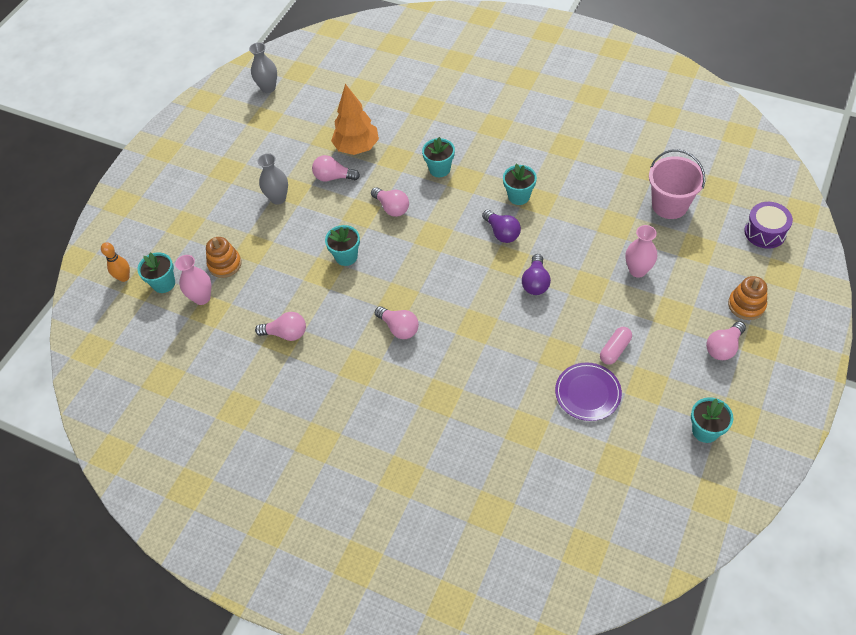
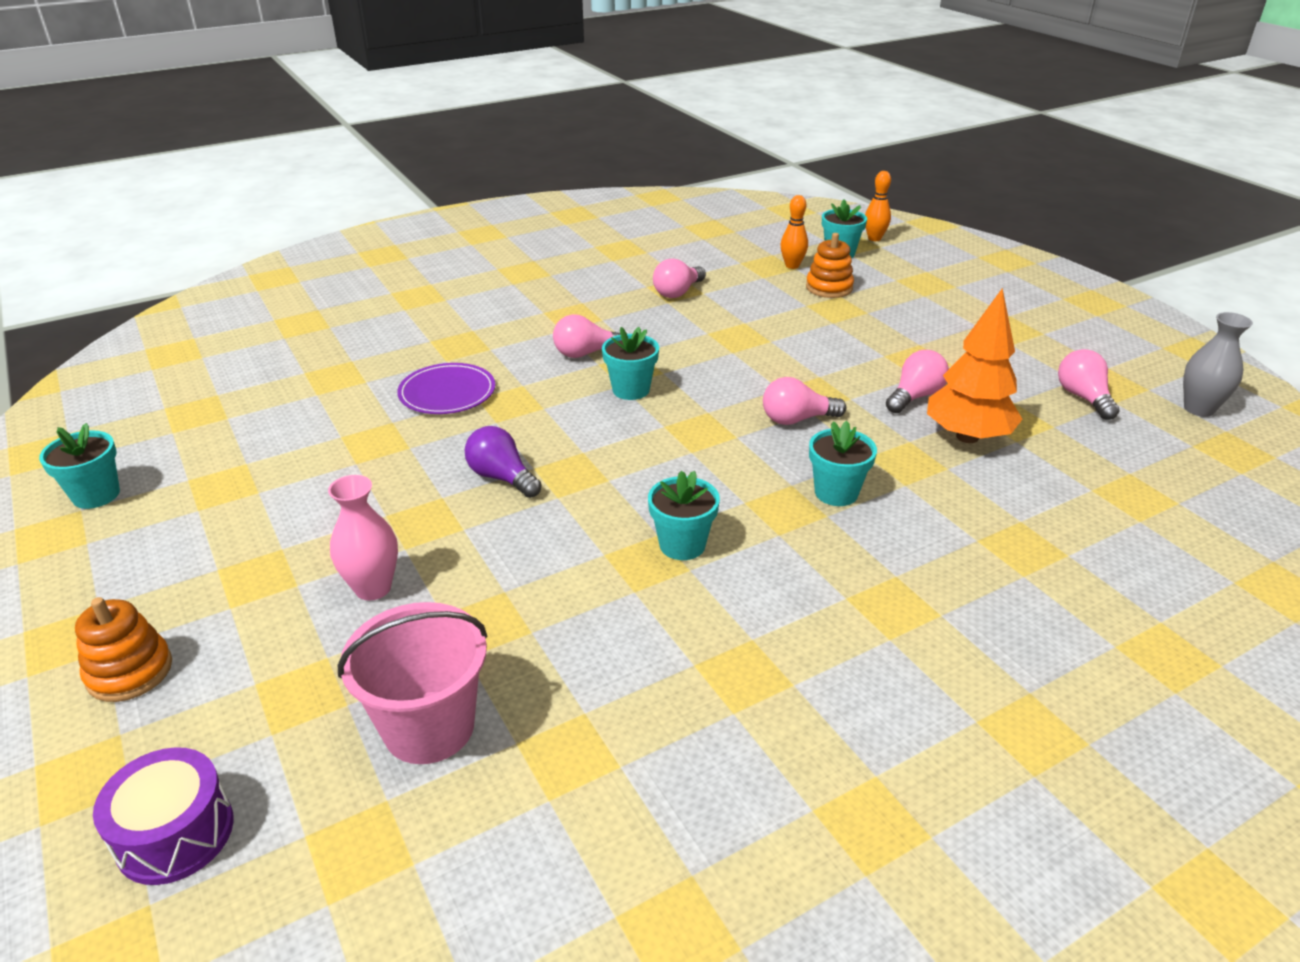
camera: 120 degrees right, 20 degrees down
(202, 298) = (792, 266): pink vase -> orange bowling pin
(278, 198) = (912, 346): grey vase -> none
(346, 256) = (746, 358): turquoise flower pot -> turquoise flower pot (631, 390)
(502, 233) = (629, 491): purple light bulb -> none
(587, 393) = (296, 436): purple plate -> purple plate (447, 392)
(615, 350) = (305, 488): pink capsule -> none
(723, 347) = (132, 590): pink light bulb -> pink light bulb (1083, 398)

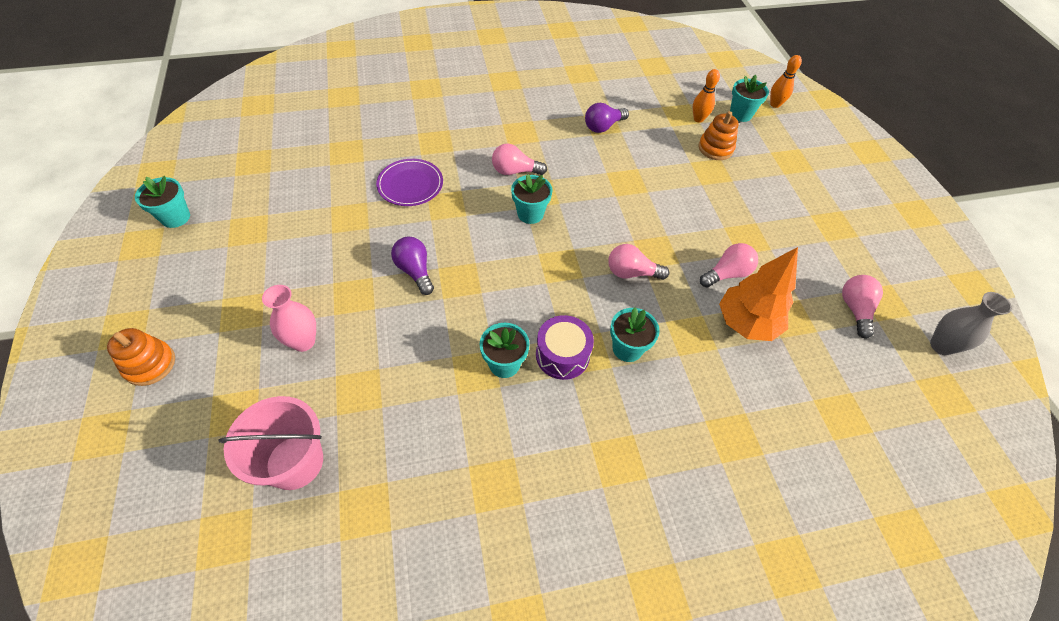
camera: 15 degrees right, 20 degrees up
(175, 833) = (135, 492): purple drum -> purple drum (562, 355)
(678, 292) = (603, 126): pink light bulb -> purple light bulb

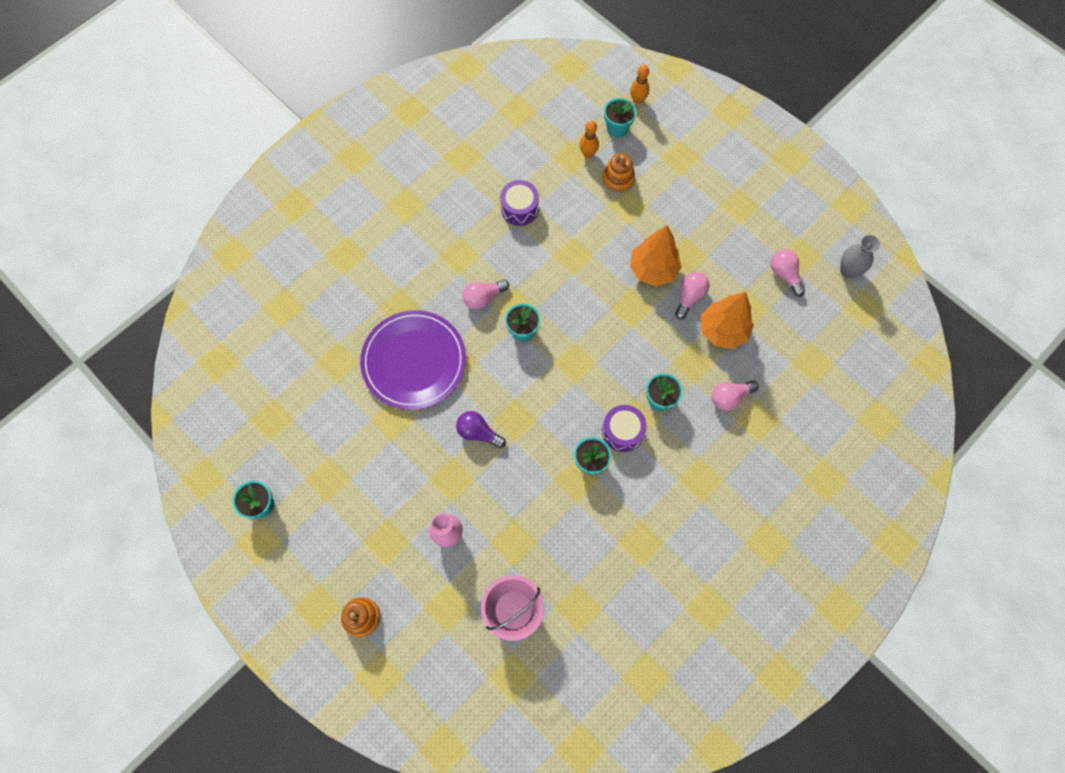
camera: 30 degrees left, 15 degrees up
(410, 184) = (414, 361): purple plate -> purple plate, size x1.76
(603, 126) = (519, 208): purple light bulb -> purple drum
(631, 272) = (626, 337): pink light bulb -> pink light bulb (730, 397)
(702, 231) = (653, 269): none -> orange tree

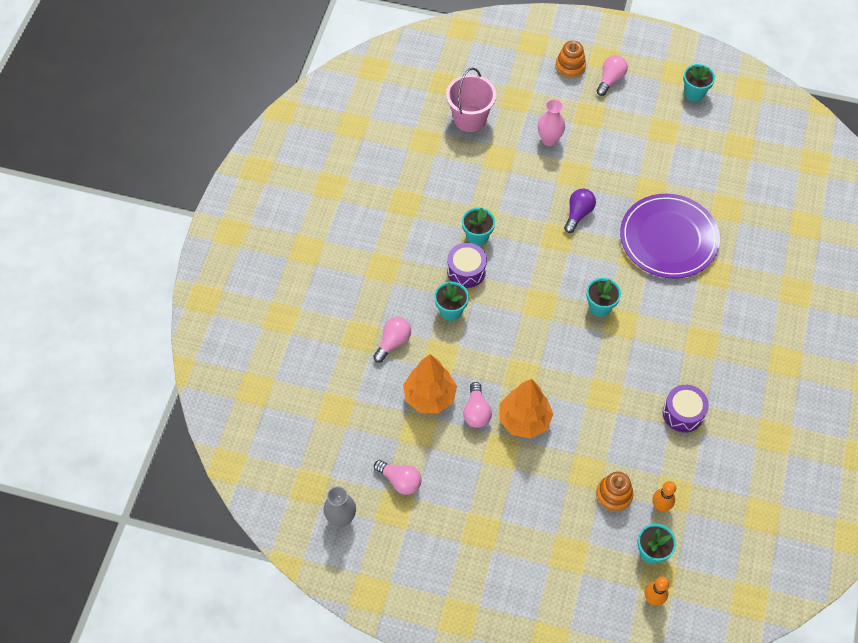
camera: 150 degrees right, 10 degrees down
(478, 432) = (578, 214): purple light bulb -> purple light bulb turned 60 degrees counterclockwise
(483, 298) = (653, 316): pink light bulb -> pink light bulb (610, 80)

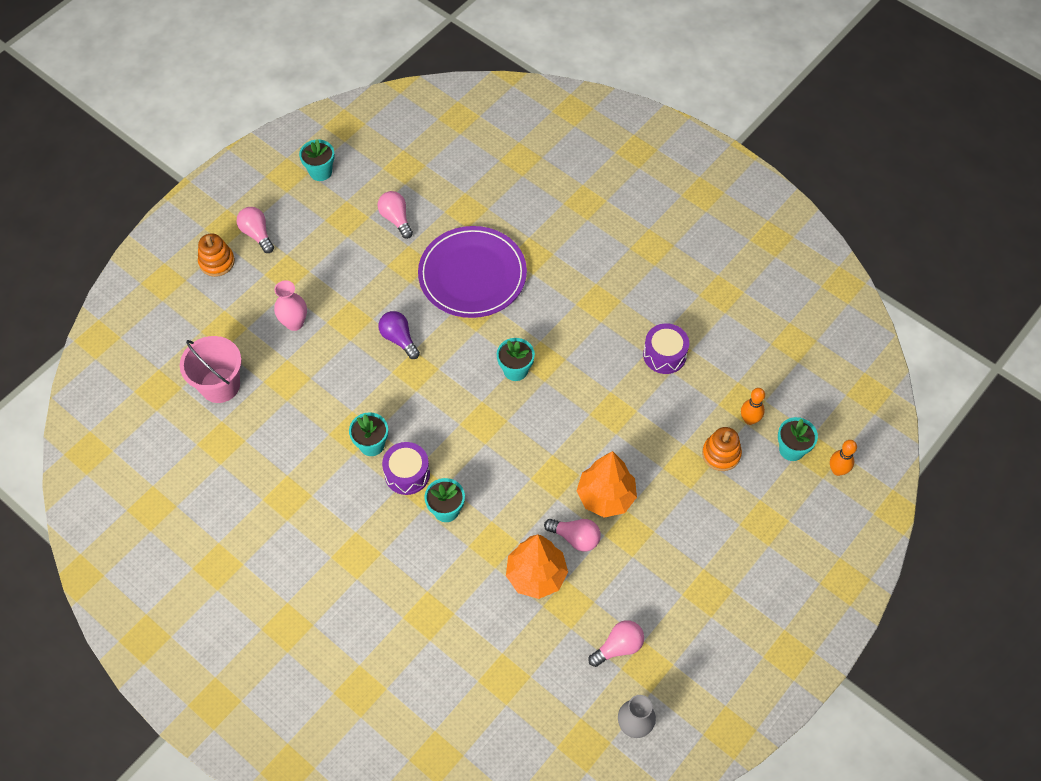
camera: 65 degrees left, 0 degrees up
(393, 342) = (453, 584): pink light bulb -> pink light bulb (396, 219)

